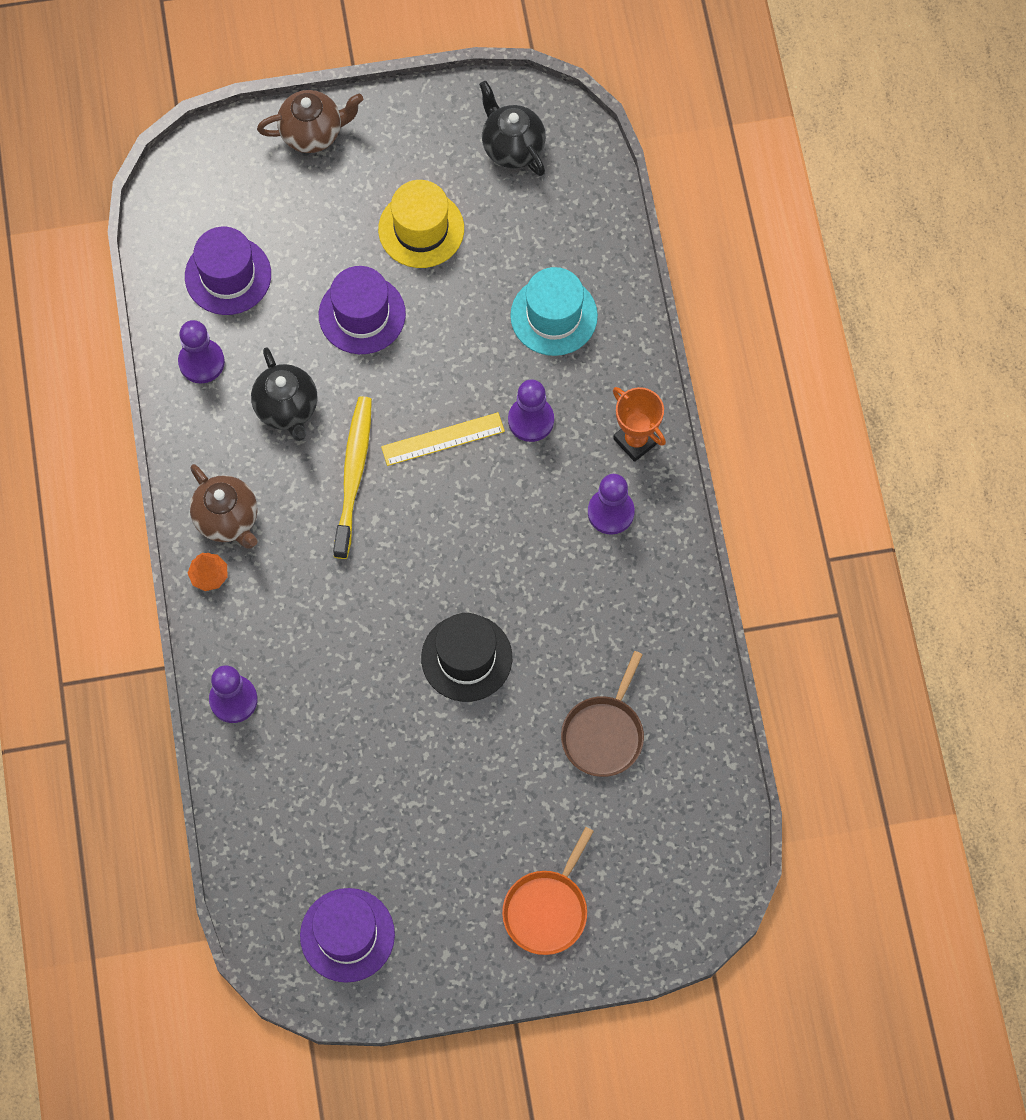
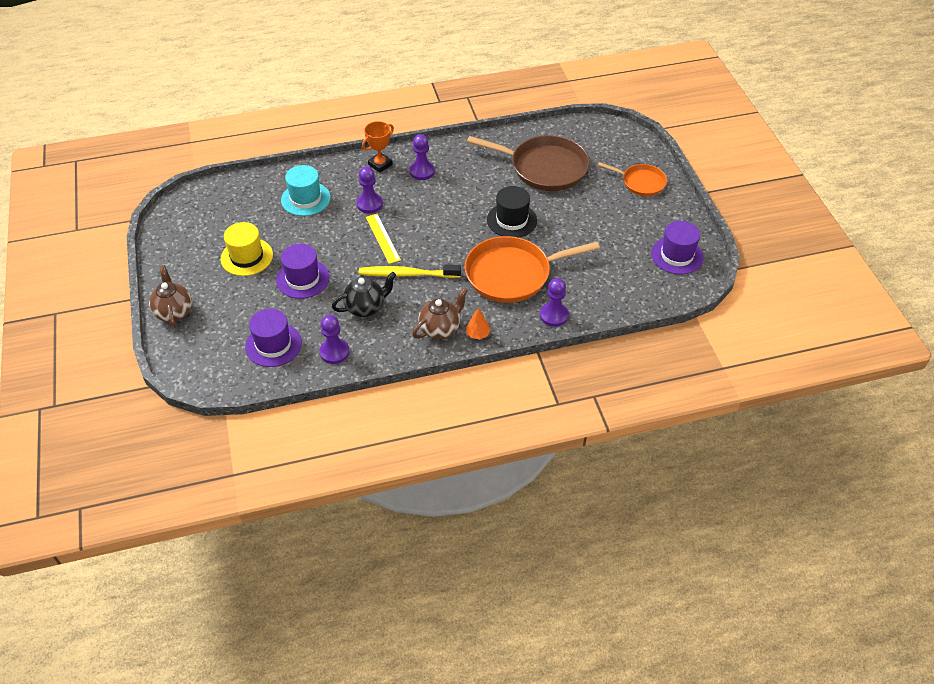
camera: 95 degrees left, 20 degrees down
(335, 644) = (512, 274): none -> orange pan
(512, 147) = (195, 222): black teapot -> none
(604, 734) = (544, 168): brown pan -> brown pan, size x1.78

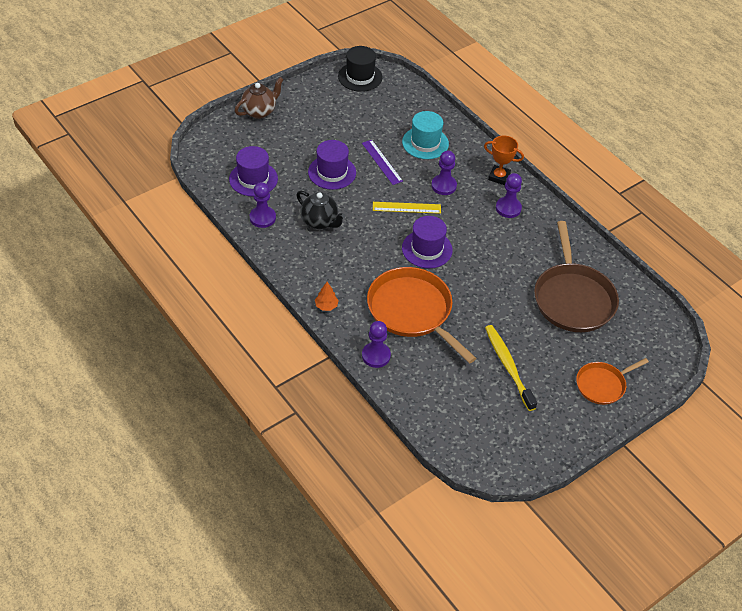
camera: 65 degrees right, 0 degrees up
(247, 257) = (338, 131): yellow hat -> none
(311, 237) = (382, 162): none -> purple ruler
(382, 238) = (406, 207): yellow ruler -> yellow ruler turned 45 degrees clockwise
(407, 274) = (372, 237): yellow toothbrush -> yellow toothbrush (508, 367)
(440, 329) = (320, 278): brown teapot -> none
(512, 220) = (483, 292): black hat -> black hat (360, 77)
(641, 182) = (602, 385): orange pan -> orange pan turned 60 degrees clockwise
(677, 255) = (510, 439): purple hat -> purple hat (427, 249)

